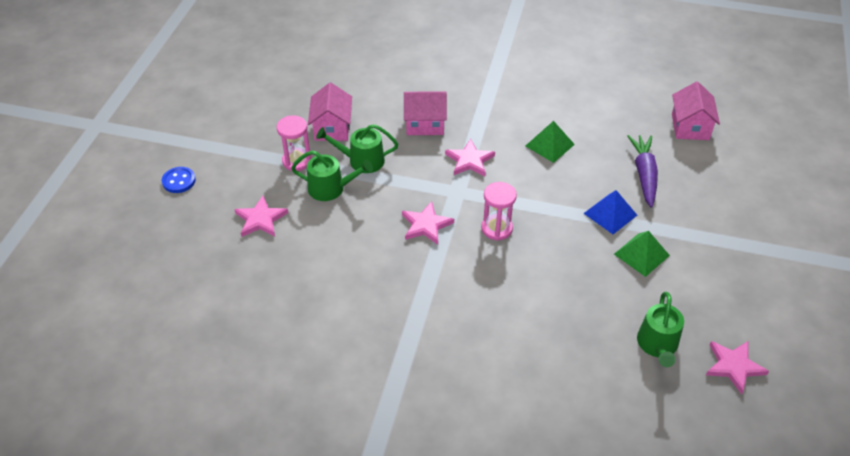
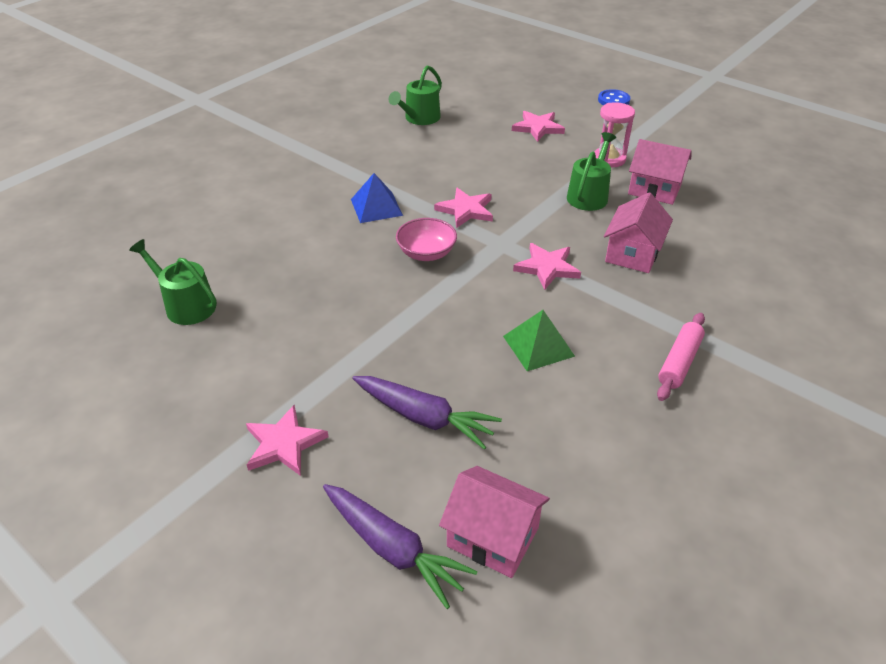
camera: 115 degrees right, 5 degrees down
(331, 188) = (556, 169): green watering can -> green watering can (419, 118)
(497, 228) = (426, 253): pink hourglass -> pink bowl
(519, 88) = (679, 362): none -> pink rolling pin
(610, 214) = (380, 350): blue pyramid -> blue pyramid (376, 207)
(641, 254) = (300, 348): green pyramid -> none
(728, 157) = (393, 549): none -> purple carrot
(733, 366) = (104, 349): pink star -> pink star (284, 444)

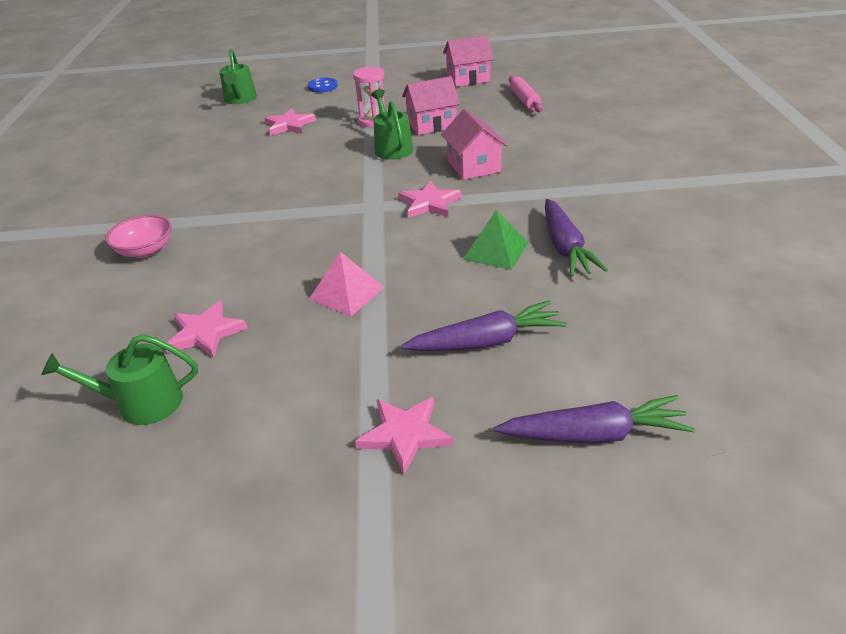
camera: 40 degrees left, 5 degrees down
(376, 207) = (228, 234): blue pyramid -> none
(388, 308) = (346, 293): none -> pink pyramid
(419, 118) = (174, 160): green watering can -> green watering can (240, 99)
(426, 253) = (322, 242): pink bowl -> pink bowl (145, 250)
(466, 210) = (311, 199): pink star -> pink star (205, 333)
(492, 537) = (642, 376): pink house -> pink house (468, 79)
(599, 382) = (565, 247): none -> purple carrot
(679, 362) = (593, 209): pink rolling pin -> pink rolling pin (524, 100)

